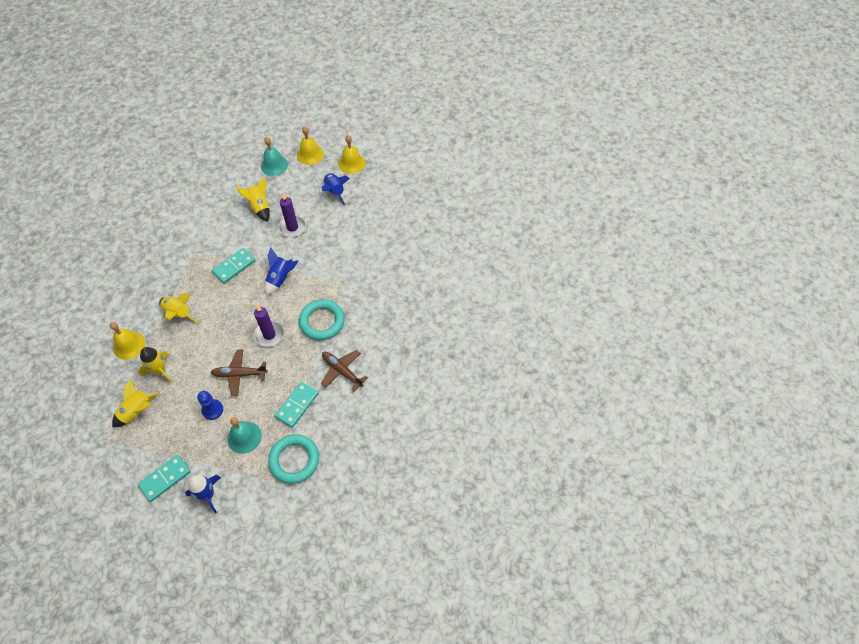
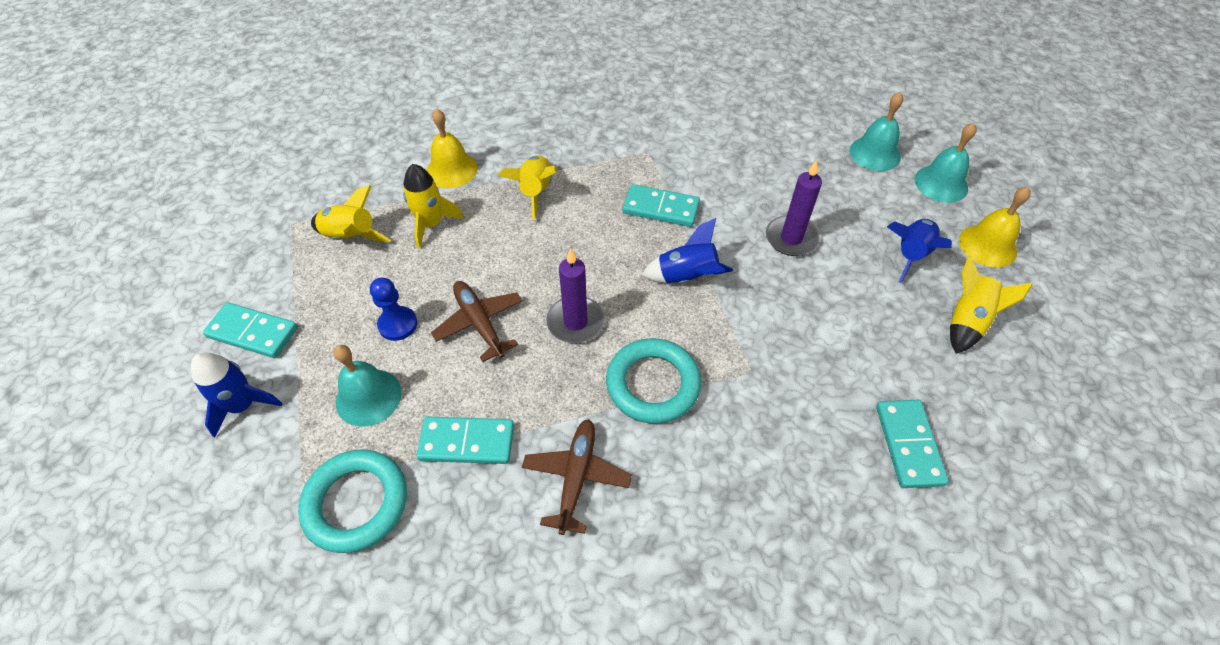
camera: 60 degrees right, 5 degrees down
(259, 207) = (787, 178): yellow rocket -> yellow rocket (967, 321)
(310, 154) = (941, 183): yellow bell -> turquoise bell
(409, 252) = (908, 445): none -> turquoise domino

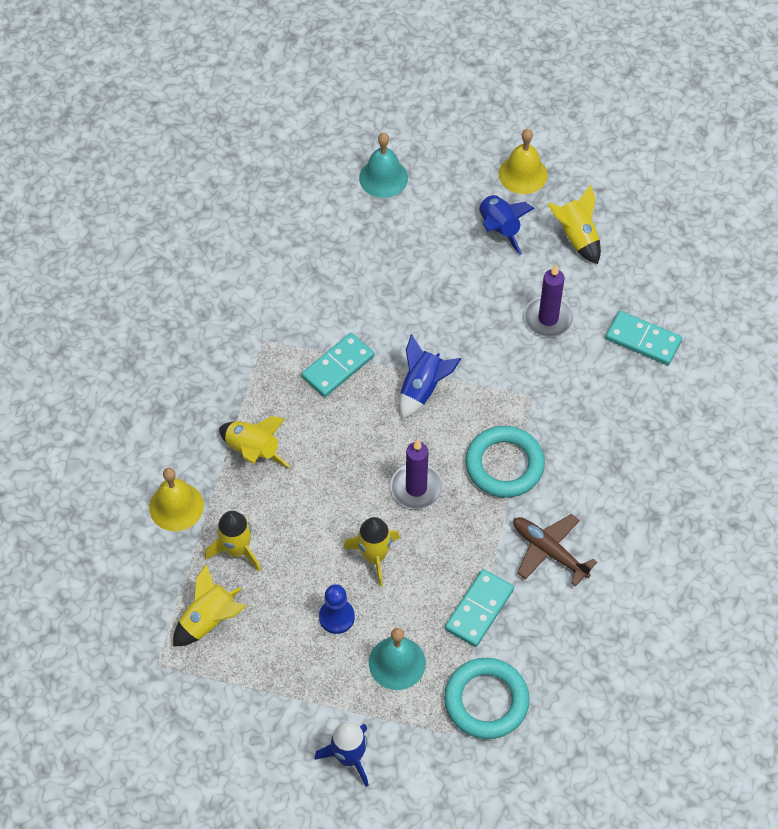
camera: 60 degrees left, 5 degrees up
(252, 332) = (274, 731): turquoise domino -> none
(480, 323) = (374, 556): brown plane -> yellow rocket
(791, 238) = (431, 295): purple candle -> purple candle (548, 318)
(941, 183) = (446, 157): turquoise bell -> none

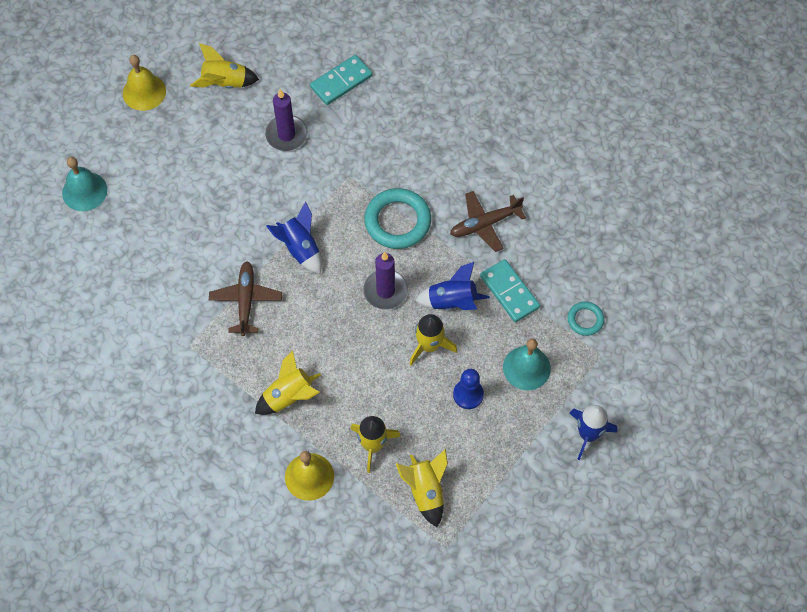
camera: 65 degrees left, 5 degrees up
(338, 367) = (246, 301): turquoise domino -> brown plane
(486, 701) = (585, 320): turquoise ring -> turquoise ring, size x0.53
(499, 229) = (185, 131): blue rocket -> blue rocket (452, 302)

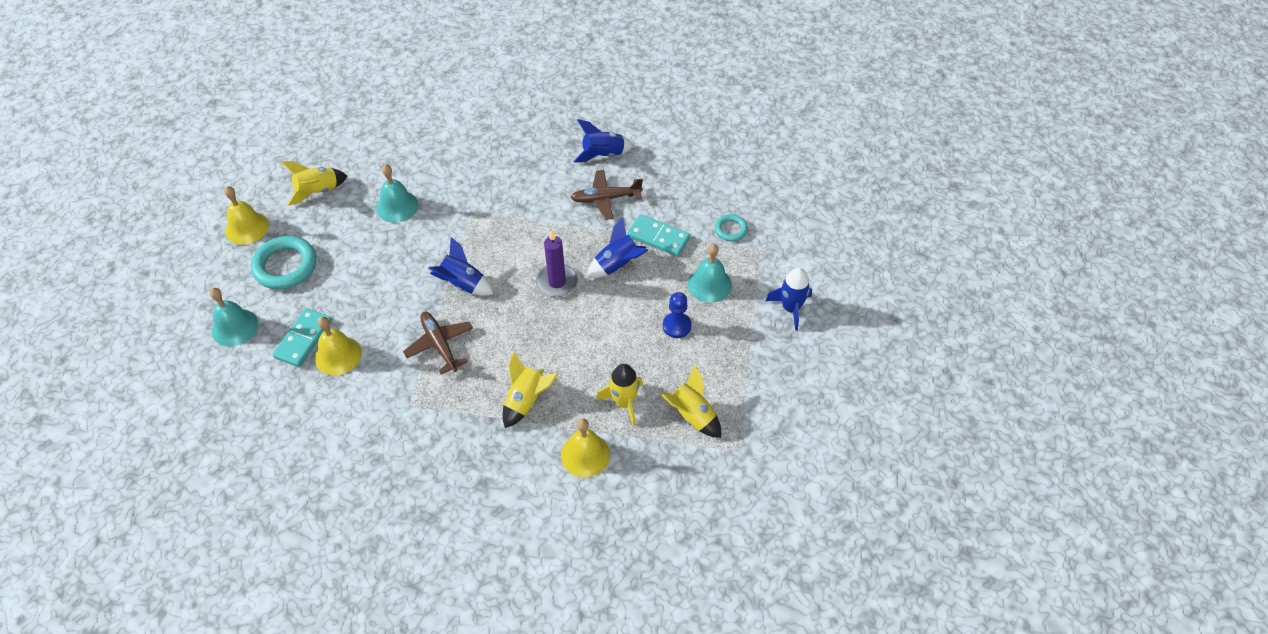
camera: 30 degrees left, 10 degrees down
(155, 265) = (338, 355): none -> yellow bell
(286, 135) = (397, 206): purple candle -> turquoise bell
(341, 82) = (420, 150): turquoise domino -> turquoise domino (303, 339)
(397, 221) = (533, 228): turquoise ring -> turquoise ring (285, 266)
(429, 346) = (621, 305): yellow rocket -> none
(485, 224) = (606, 198): brown plane -> brown plane turned 45 degrees clockwise
(512, 172) = (603, 154): none -> blue rocket

